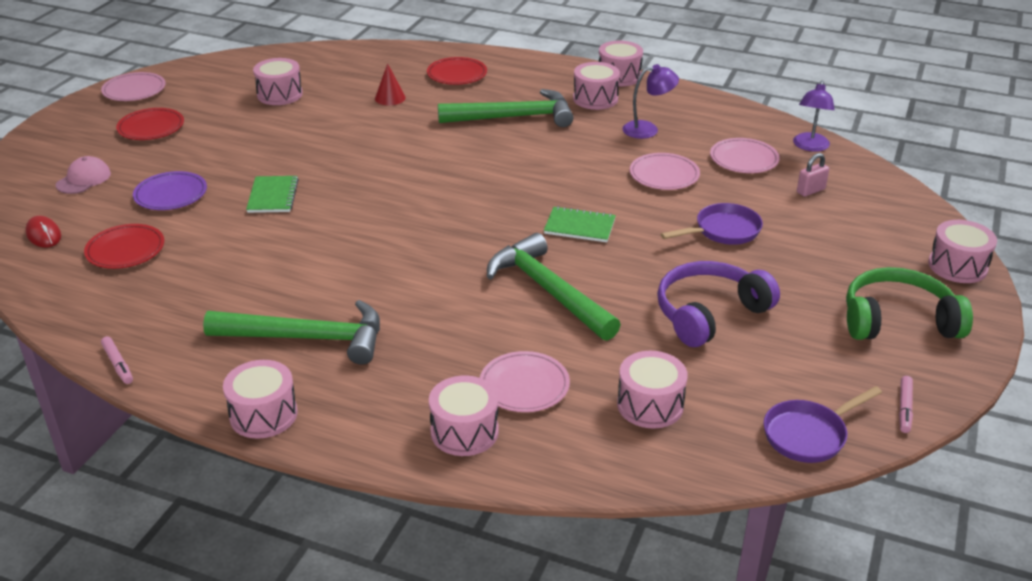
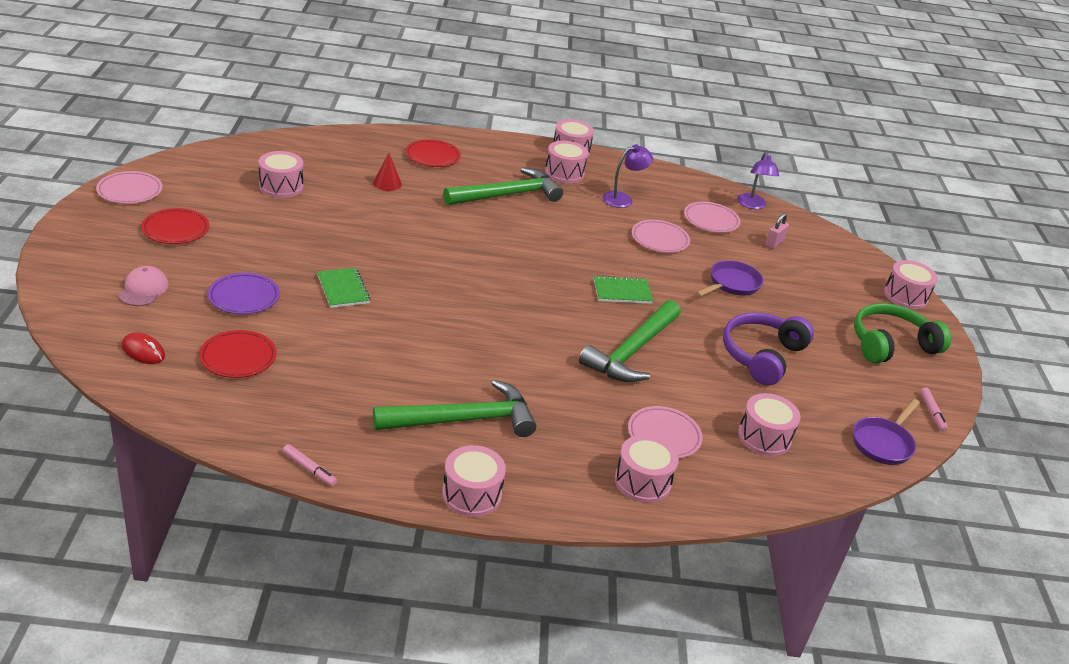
camera: 25 degrees left, 0 degrees up
(548, 291) = (632, 351): green hammer -> green hammer turned 90 degrees counterclockwise

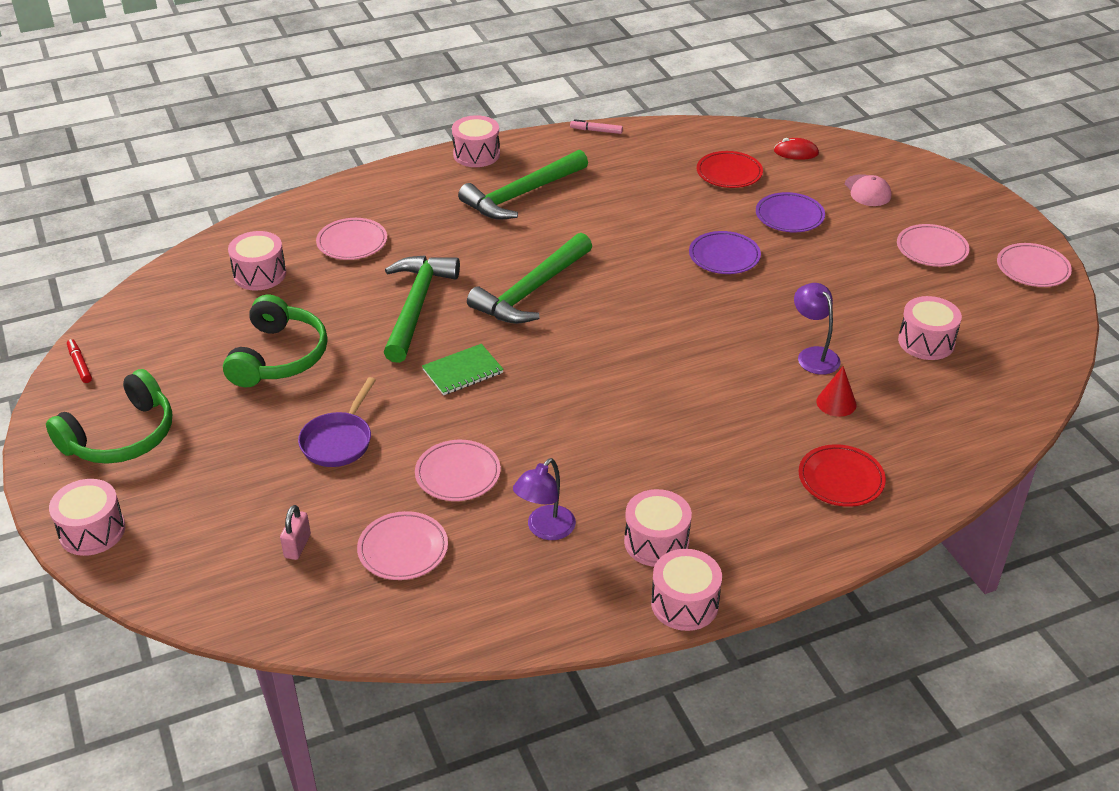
camera: 160 degrees right, 5 degrees up
(175, 230) = (932, 249): red plate -> pink plate
(343, 289) = (724, 256): green notebook -> purple plate
(507, 195) = (691, 456): green hammer -> green hammer (531, 291)
(642, 481) = (355, 204): pink drum -> none
(752, 205) = (350, 621): purple lamp -> purple lamp (813, 355)
(761, 355) = (279, 356): purple headphones -> green headphones
(883, 443) = (139, 311): purple pan -> none
(932, 412) = (80, 365): pink marker -> red marker

